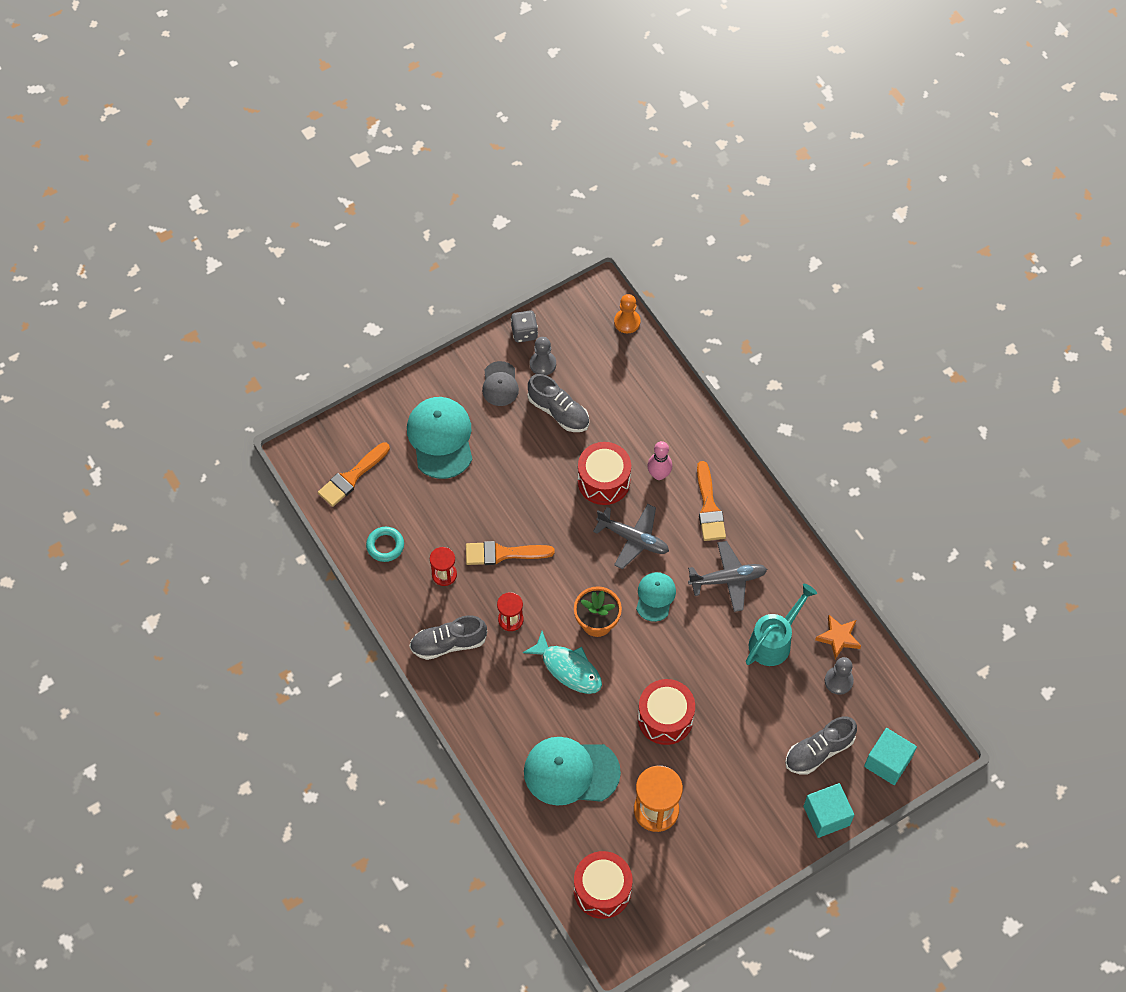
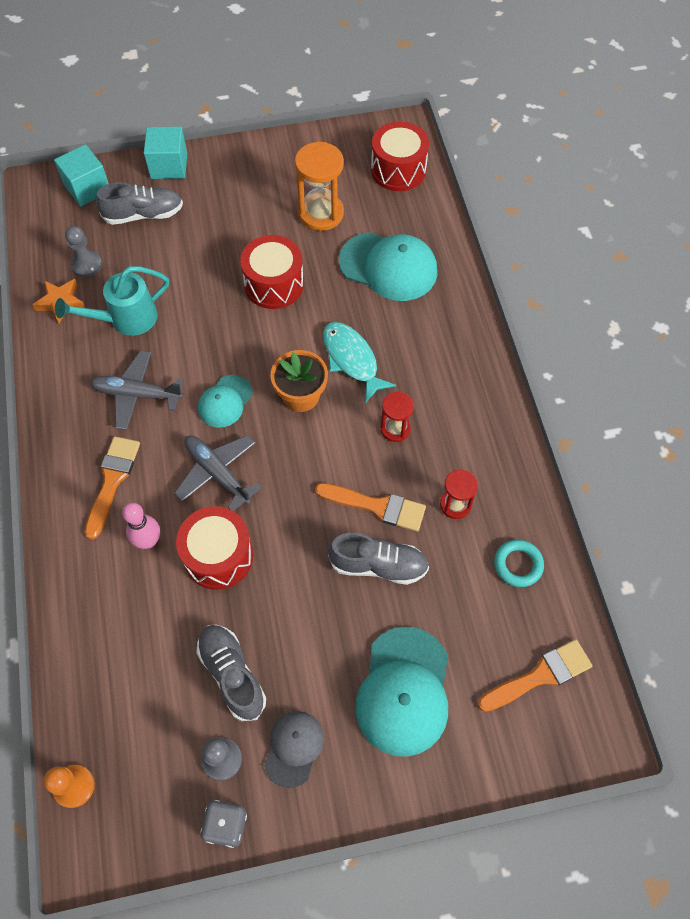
camera: 160 degrees left, 0 degrees up
(448, 643) = (474, 425): grey shoe -> grey shoe (378, 565)

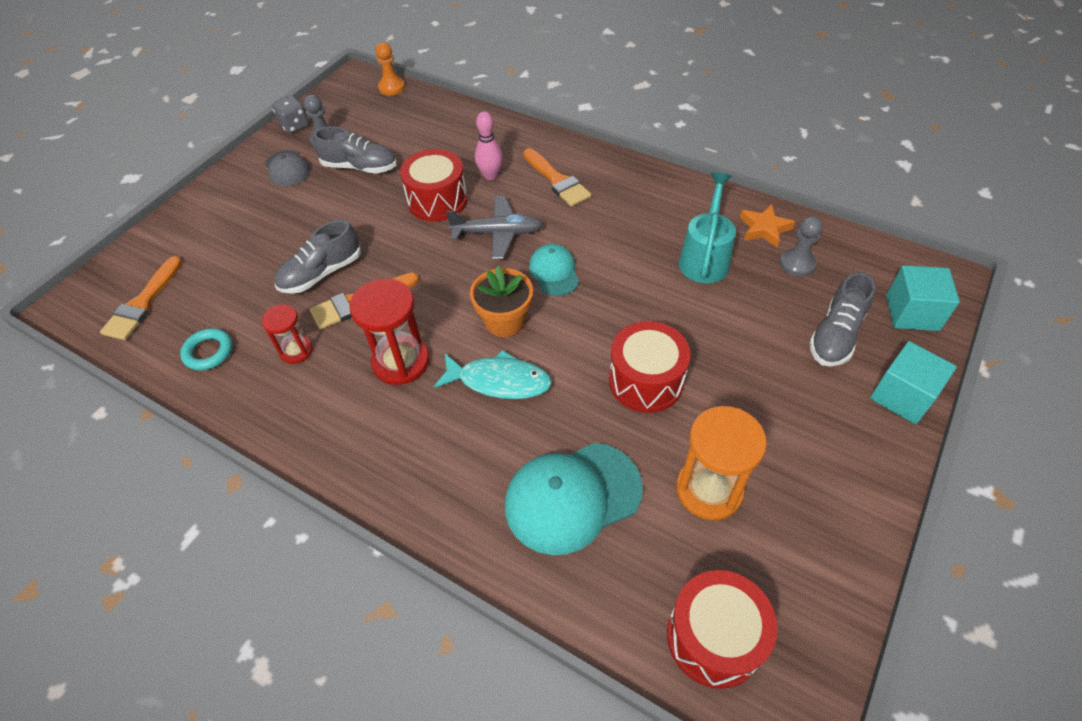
camera: 135 degrees right, 10 degrees down
(137, 394) = (618, 227): grey plane -> none
(395, 429) = (401, 361): red hourglass -> red hourglass, size x1.71
(404, 691) = (239, 232): turquoise cap -> none

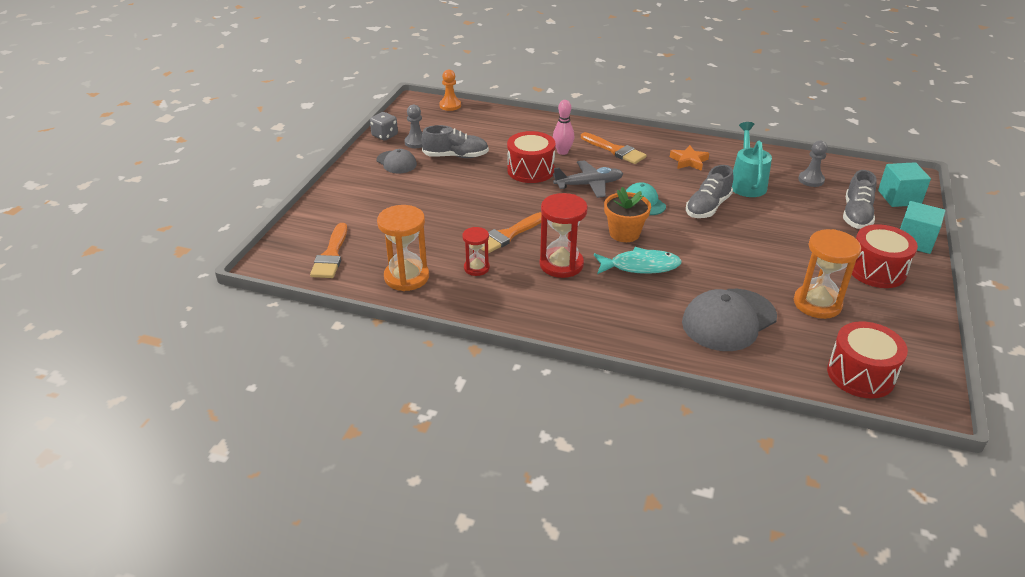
camera: 15 degrees left, 15 degrees down
(208, 352) = (406, 277): turquoise ring -> orange hourglass
(321, 273) = (466, 222): grey shoe -> grey shoe (707, 207)
(572, 497) = (728, 320): turquoise cap -> grey cap
(646, 381) = (743, 253): red drum -> red drum (876, 270)
(764, 229) = (778, 163): orange star -> orange star (689, 161)

